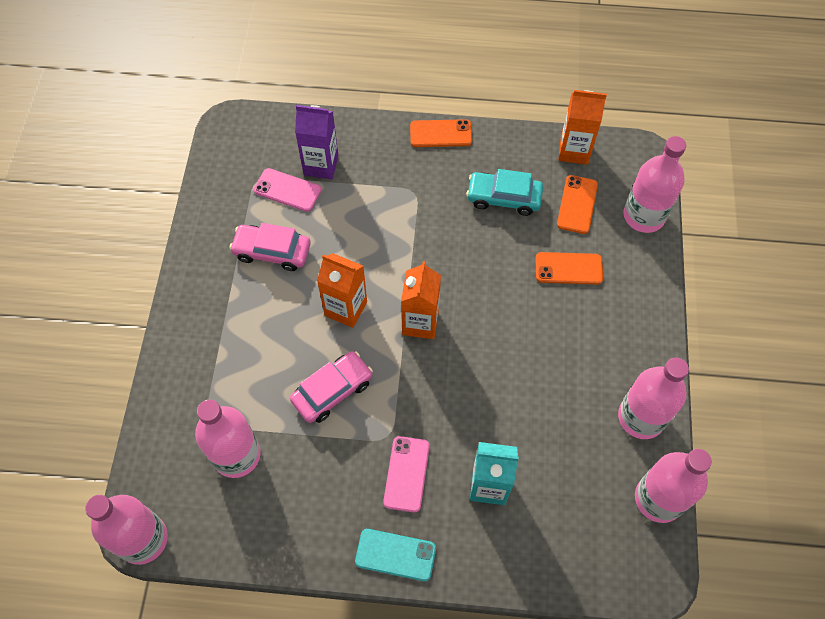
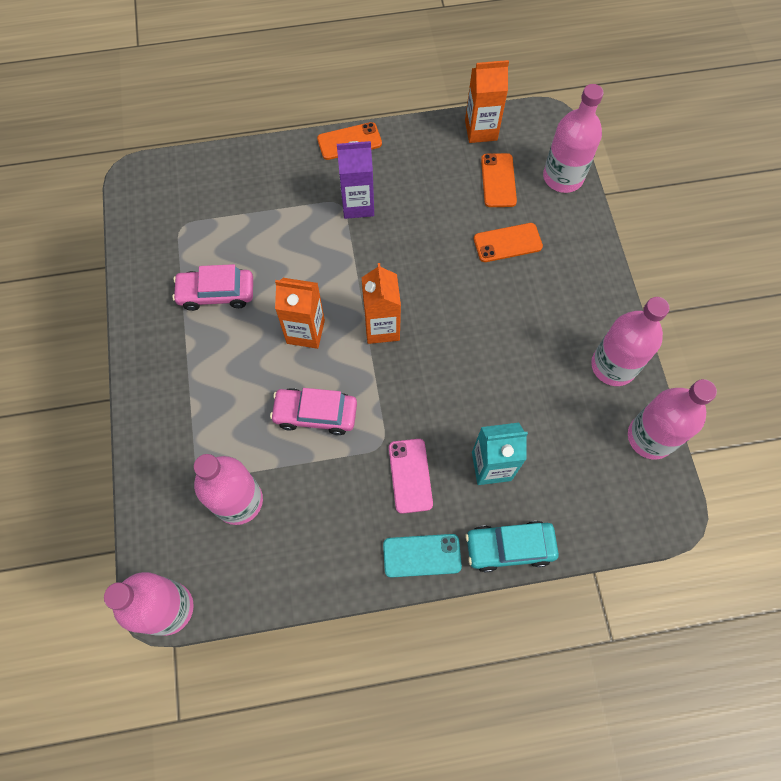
camera: 15 degrees left, 5 degrees up
(287, 190) = (214, 229): pink phone -> none
(321, 165) = (240, 198): purple carton -> purple carton (358, 205)
(332, 391) = (315, 414): pink car -> pink car turned 120 degrees counterclockwise
(504, 198) = (427, 190): turquoise car -> turquoise car (509, 547)

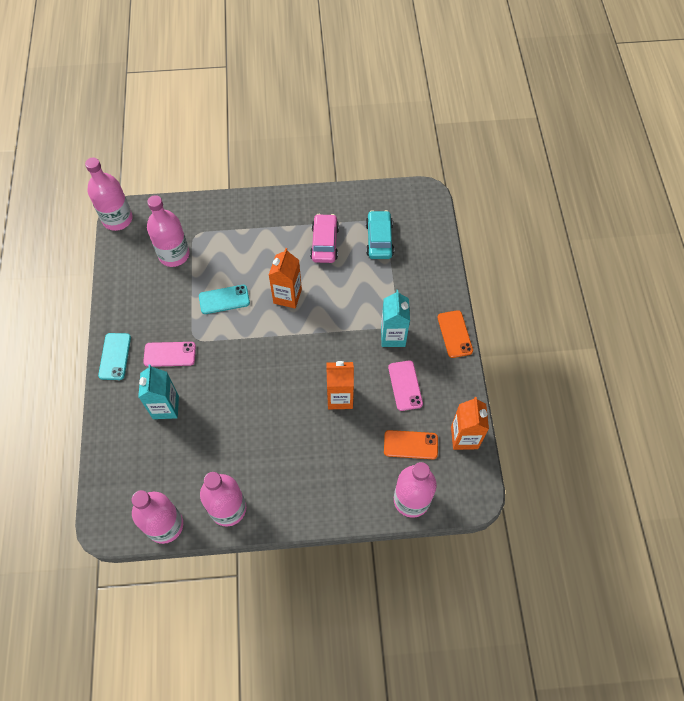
camera: 95 degrees right, 5 degrees down
(315, 414) = (224, 299): pink car -> turquoise phone
(358, 205) = (393, 336): purple carton -> turquoise carton
(382, 327) = (284, 345): orange carton -> orange carton (340, 397)
(424, 189) = (405, 385): none -> pink phone
(507, 243) = (348, 444): orange phone -> none
(509, 547) = (107, 411): turquoise car -> turquoise car (379, 239)

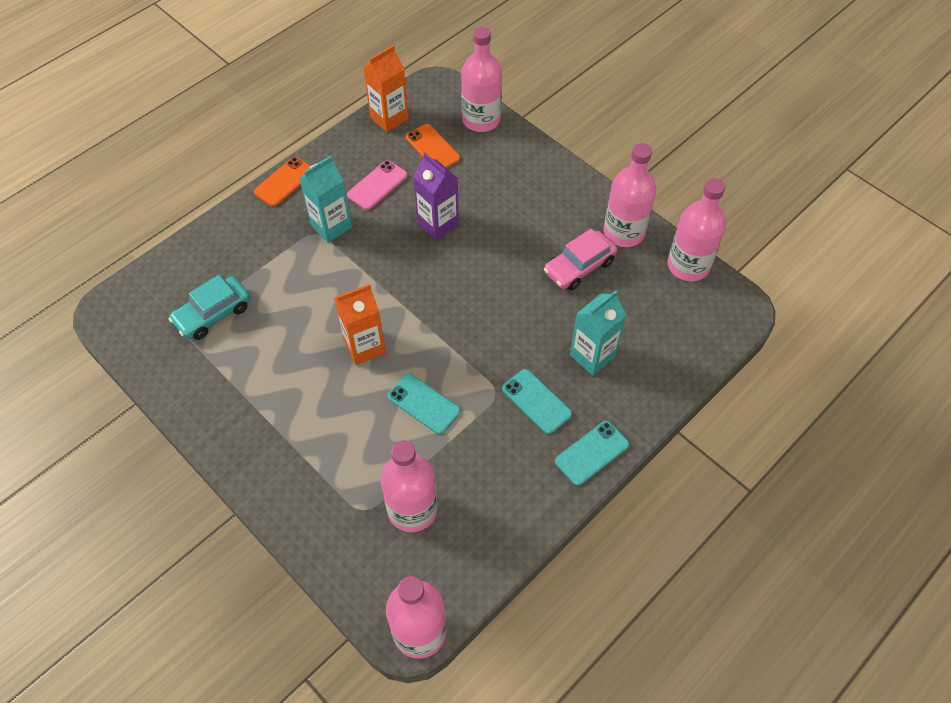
camera: 130 degrees left, 5 degrees down
(170, 354) = (536, 401): pink phone -> turquoise phone
(324, 243) = (261, 362): pink car -> pink car (579, 267)
(340, 397) = (438, 224): orange carton -> purple carton

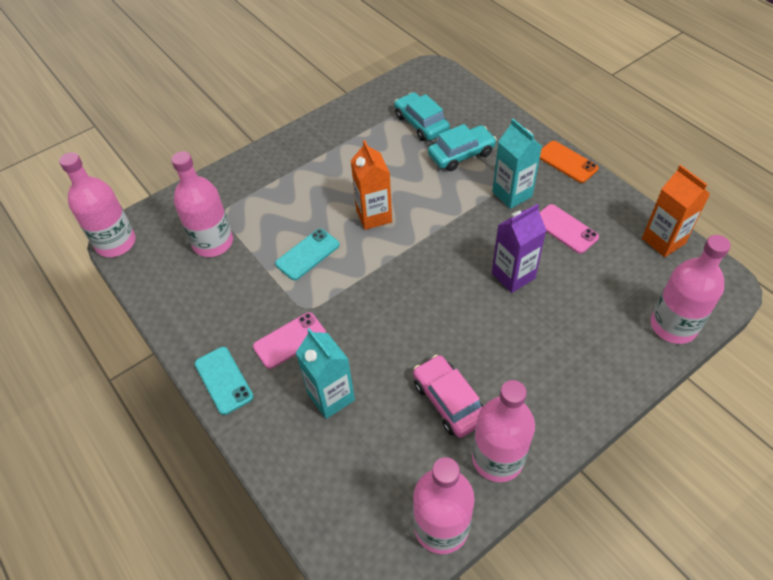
camera: 100 degrees right, 5 degrees down
(269, 272) = (461, 154): none -> turquoise car
(432, 148) = (622, 277): orange phone -> none
(536, 401) = (290, 340): turquoise phone -> pink phone

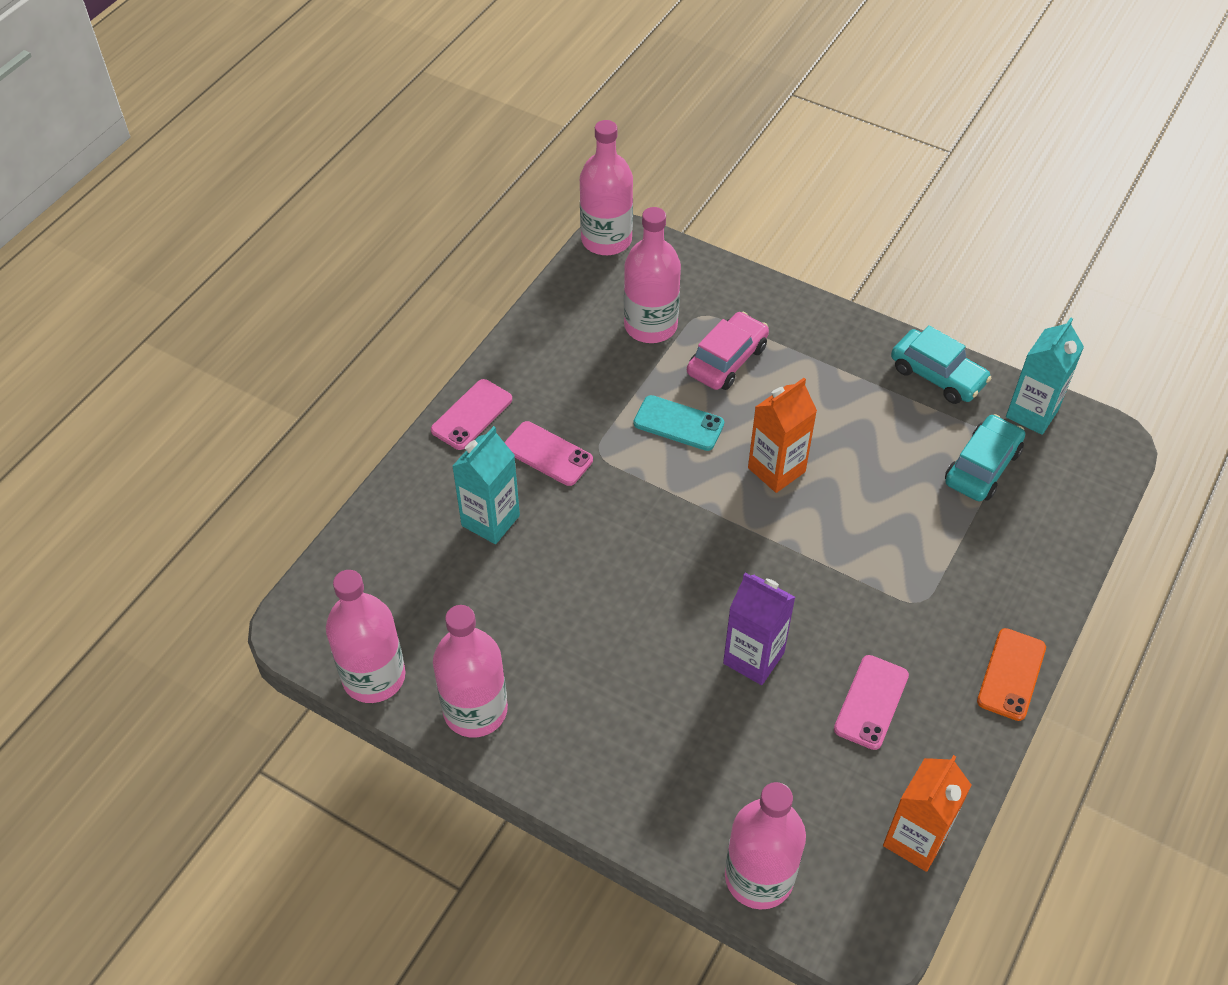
camera: 65 degrees right, 0 degrees up
(223, 380) = (472, 415): turquoise phone -> pink phone
(448, 401) = (531, 638): pink car -> pink car (727, 360)
(461, 154) = (948, 534): turquoise car -> turquoise car (937, 375)
(512, 194) = (903, 619): turquoise carton -> turquoise carton (1032, 413)

